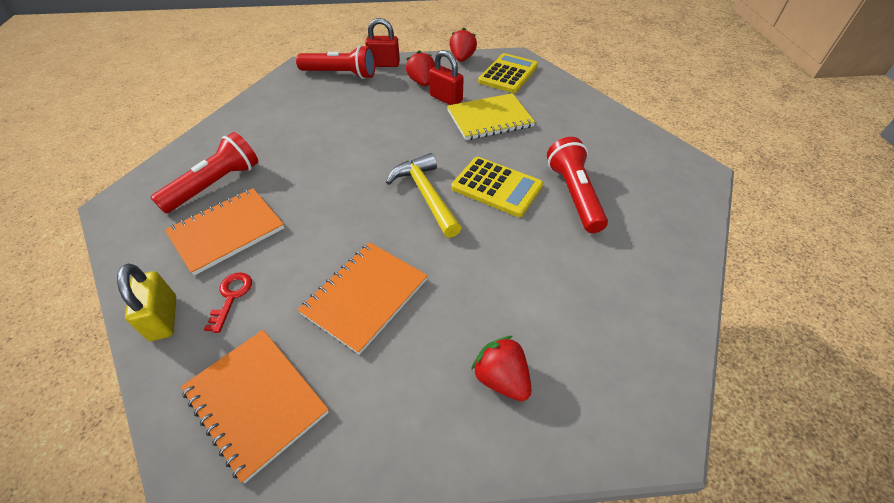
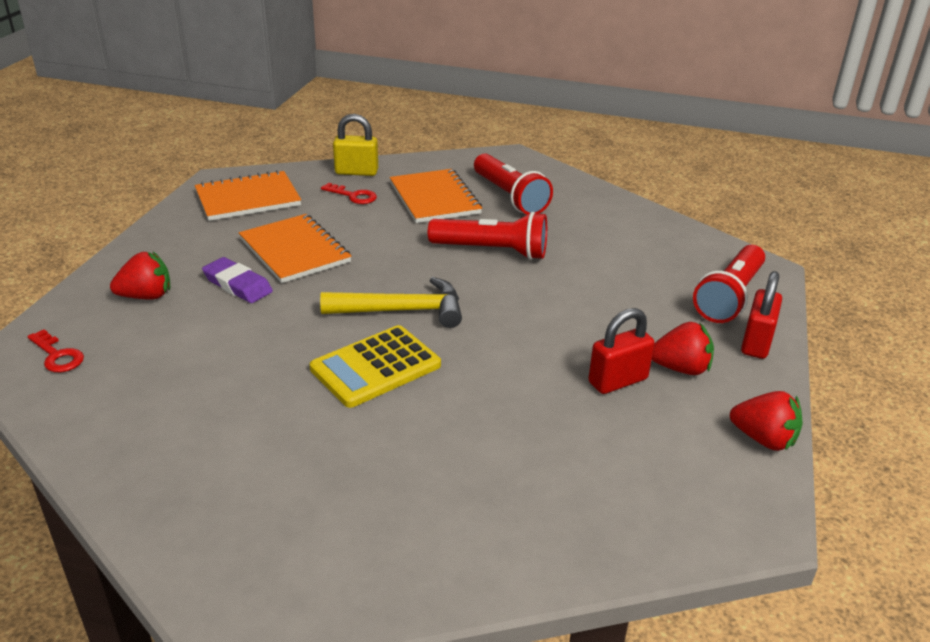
camera: 110 degrees right, 15 degrees down
(443, 312) = (238, 285): none -> purple eraser
(489, 118) = (537, 410): yellow notebook -> none
(508, 74) = (682, 484): yellow calculator -> none
(574, 195) = (308, 430): red flashlight -> red flashlight (492, 251)
(625, 391) = (57, 355): none -> red key

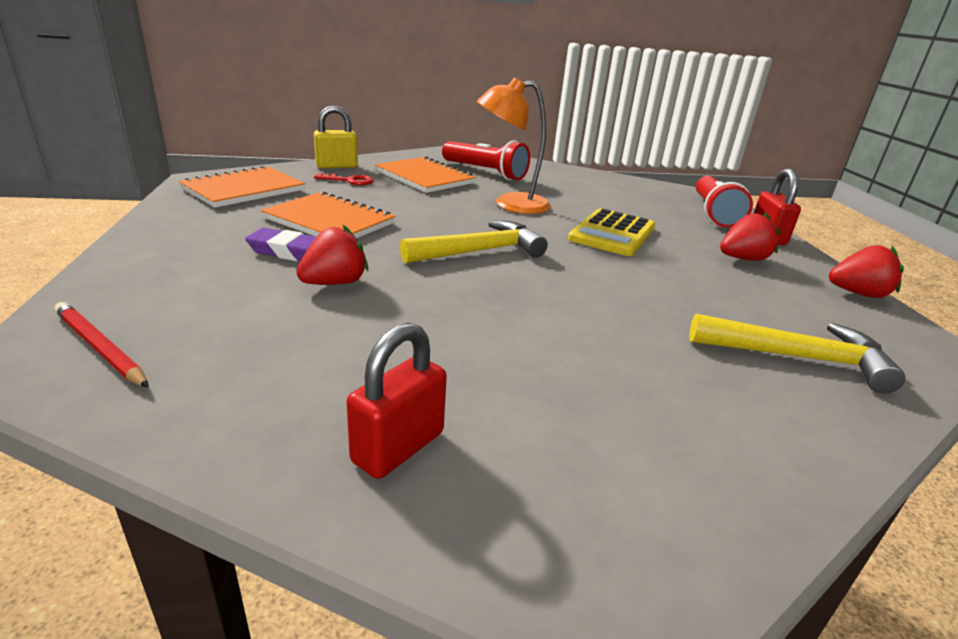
camera: 25 degrees left, 5 degrees down
(57, 355) = (100, 348): red key -> red pencil
(146, 296) = (187, 274): red strawberry -> red strawberry (335, 283)
(375, 367) = (502, 296): yellow calculator -> yellow calculator (612, 233)
(492, 251) = (510, 204): red flashlight -> orange lamp
(585, 491) = (797, 358): none -> yellow hammer
(617, 381) = (712, 273): red padlock -> red padlock (398, 447)

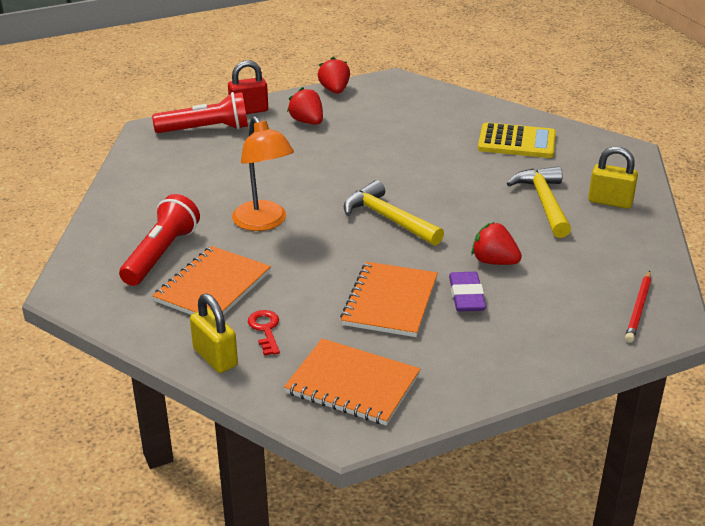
camera: 105 degrees left, 5 degrees up
(398, 447) = (610, 202): red padlock -> yellow padlock
(612, 233) = (299, 170): yellow calculator -> yellow calculator (517, 142)
(797, 358) = (438, 114): yellow hammer -> yellow hammer (544, 202)

